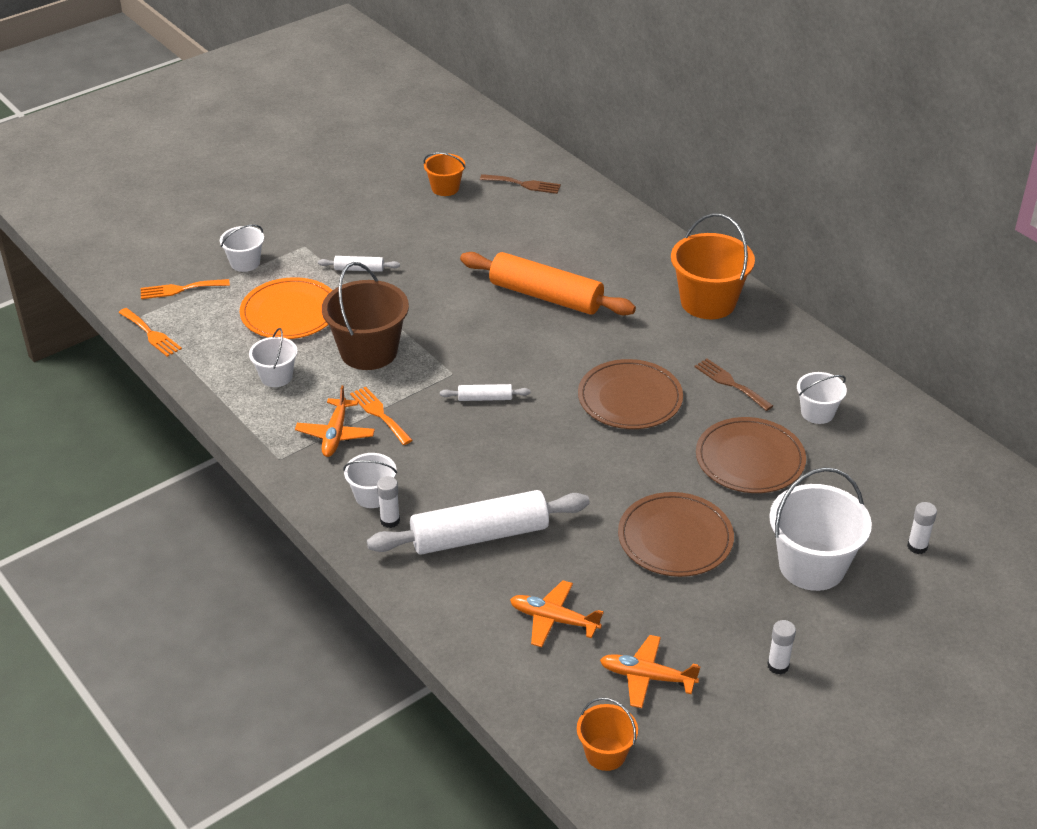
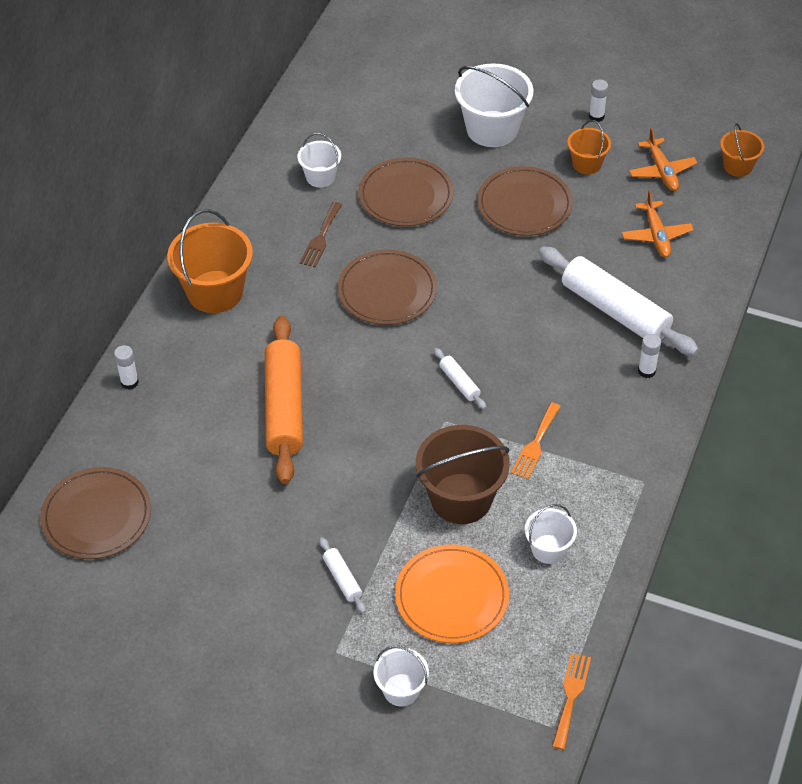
camera: 120 degrees left, 10 degrees up
(180, 289) = (486, 721): orange fork -> none
(335, 434) = (584, 460): orange plane -> none
(372, 496) = (631, 396): white bucket -> none
(445, 188) = (145, 584): orange bucket -> orange bucket (587, 164)
(524, 184) = (96, 516): brown fork -> brown plate
(917, 546) = (430, 86): white glue stick -> white glue stick (129, 382)

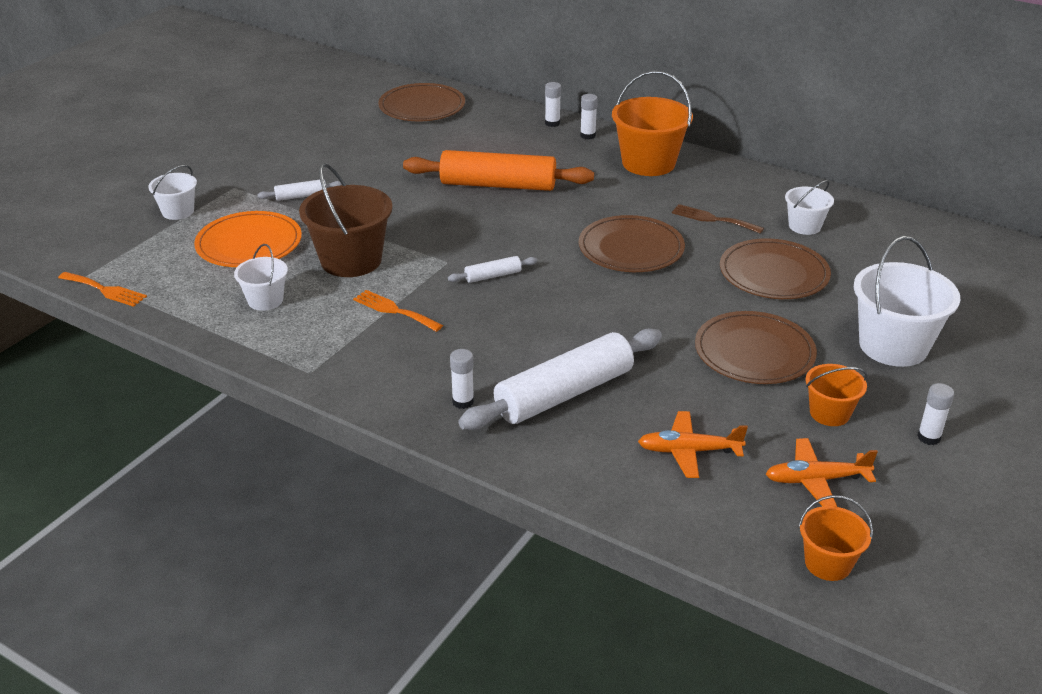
camera: 100 degrees right, 15 degrees down
(157, 347) = (587, 136): none -> white glue stick

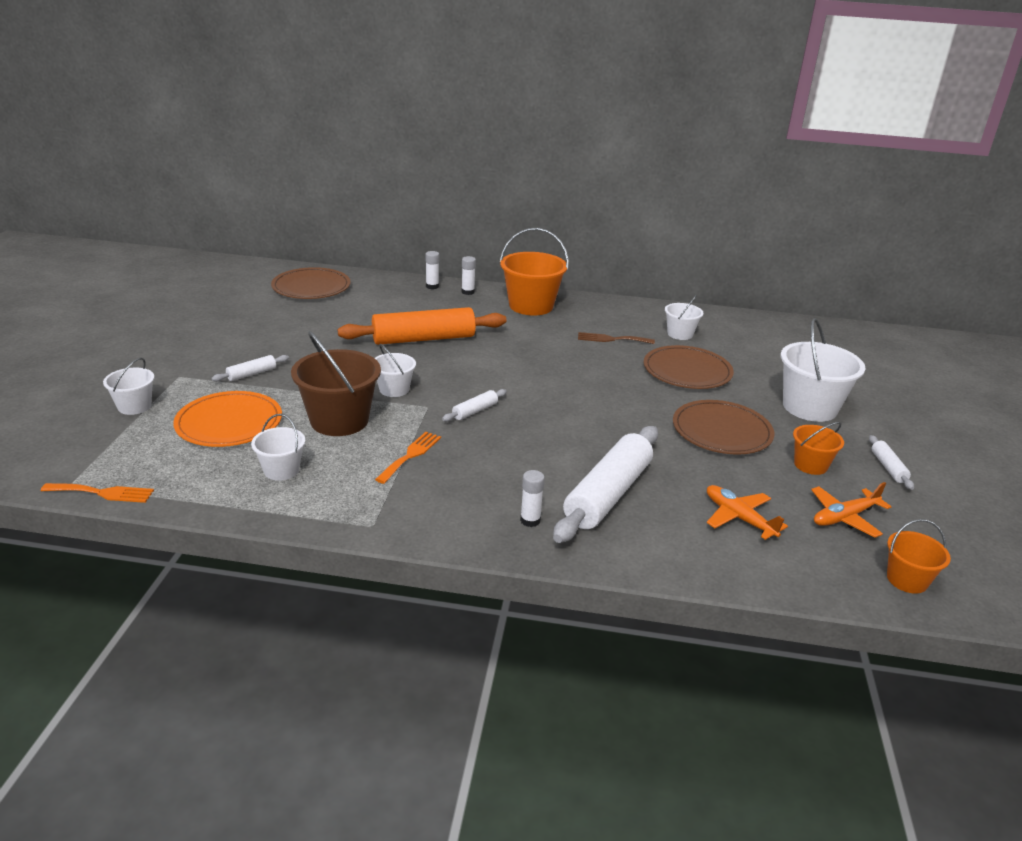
camera: 25 degrees left, 5 degrees down
(394, 310) = (410, 455): orange fork -> orange fork turned 105 degrees clockwise
(427, 237) = (394, 389): none -> white bucket
(631, 248) = (568, 370): brown plate -> none
(689, 451) = (739, 518): orange plane -> orange plane turned 75 degrees clockwise
(929, 437) = (888, 467): white glue stick -> white rolling pin

